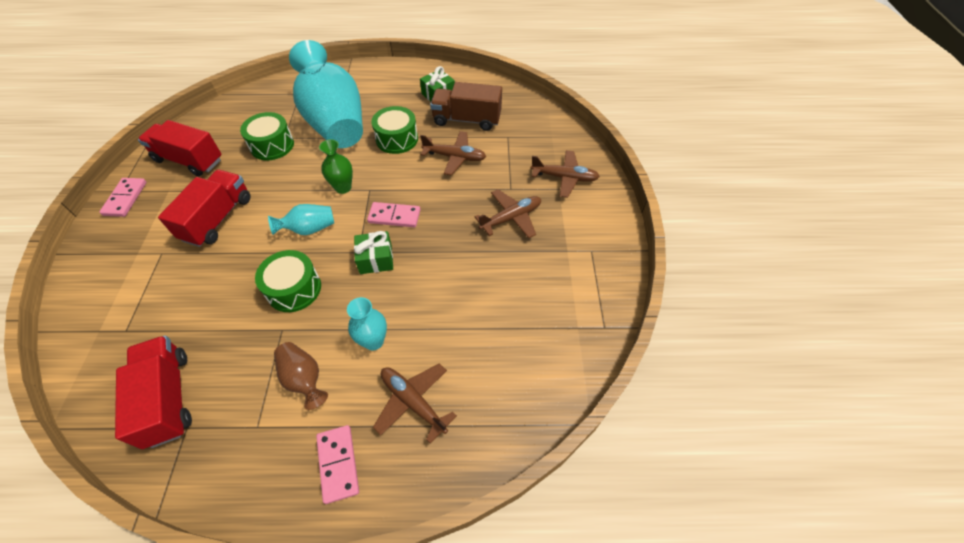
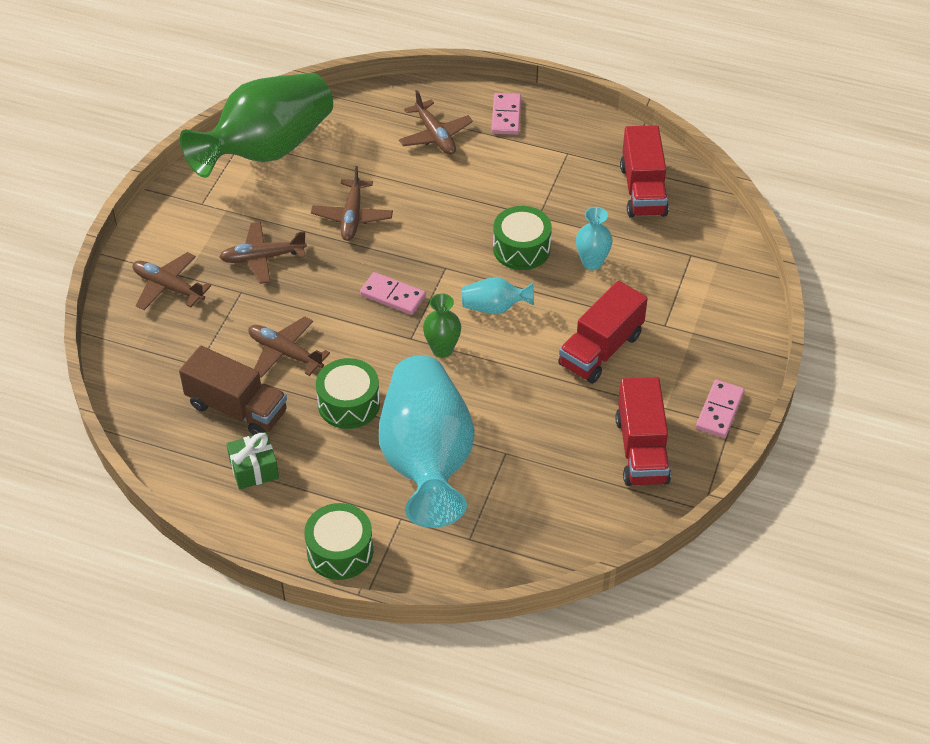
camera: 160 degrees left, 5 degrees down
(189, 160) = (641, 450): red truck -> red truck turned 45 degrees clockwise
(272, 145) = (524, 443): green drum -> green drum (340, 551)
(304, 379) = (523, 174): brown vase -> none
(373, 341) = (454, 185): turquoise vase -> turquoise vase (592, 263)
(376, 259) = (429, 254): green gift -> none
(457, 276) = (352, 217): none -> brown plane
(573, 325) = (267, 150): none -> green vase

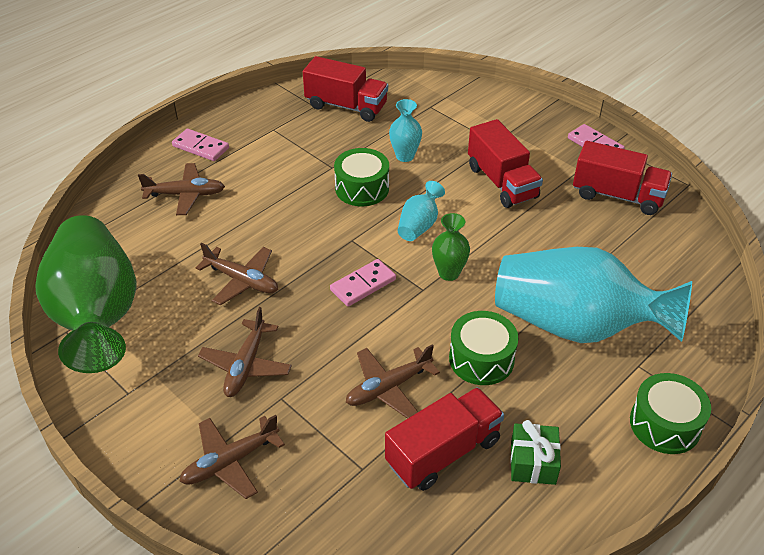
camera: 65 degrees left, 5 degrees down
(237, 409) = (443, 452): brown truck -> red truck

